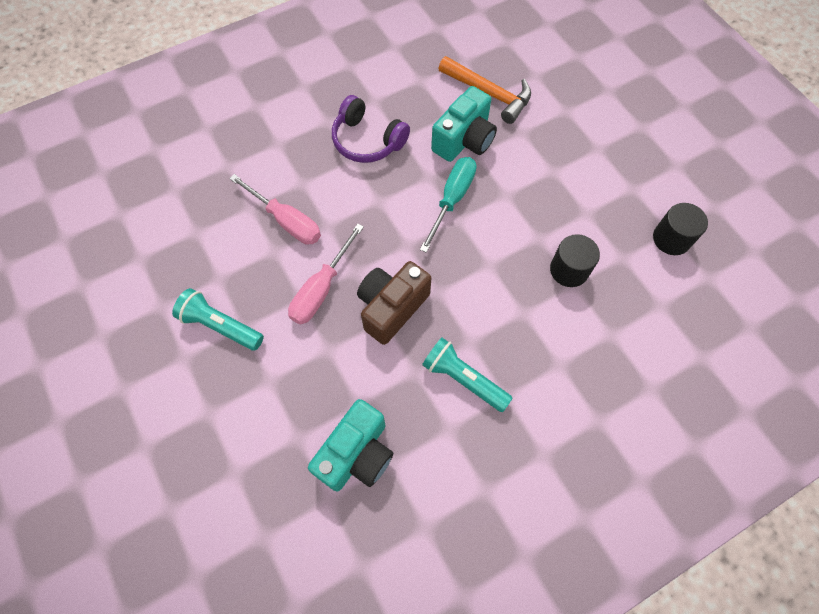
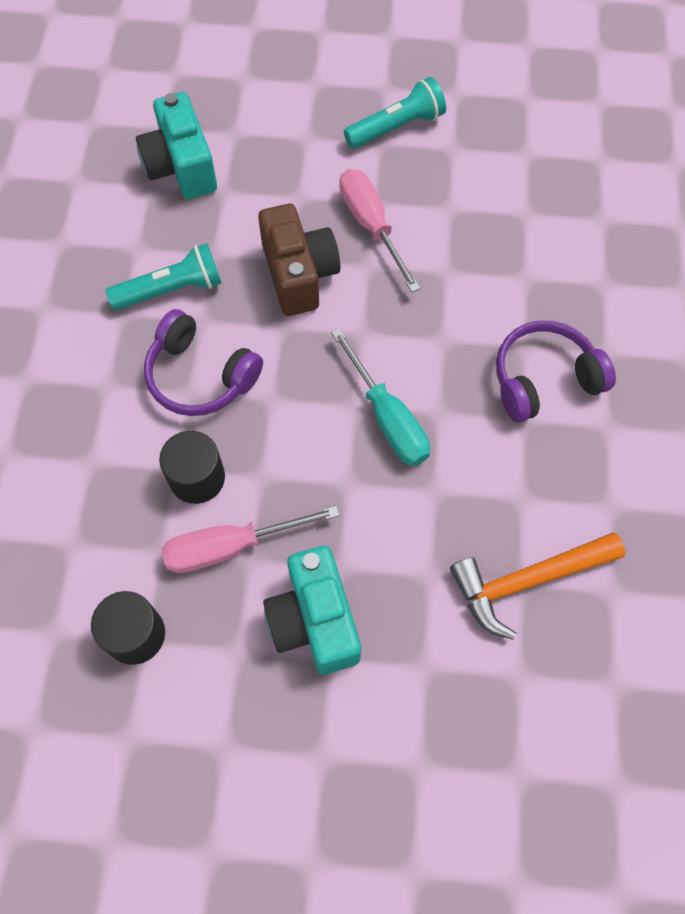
camera: 125 degrees right, 0 degrees up
(286, 221) = (482, 237): pink screwdriver -> pink screwdriver (231, 547)
(464, 140) = (467, 492): turquoise camera -> turquoise camera (314, 620)
(508, 314) = (200, 376): none -> purple headphones

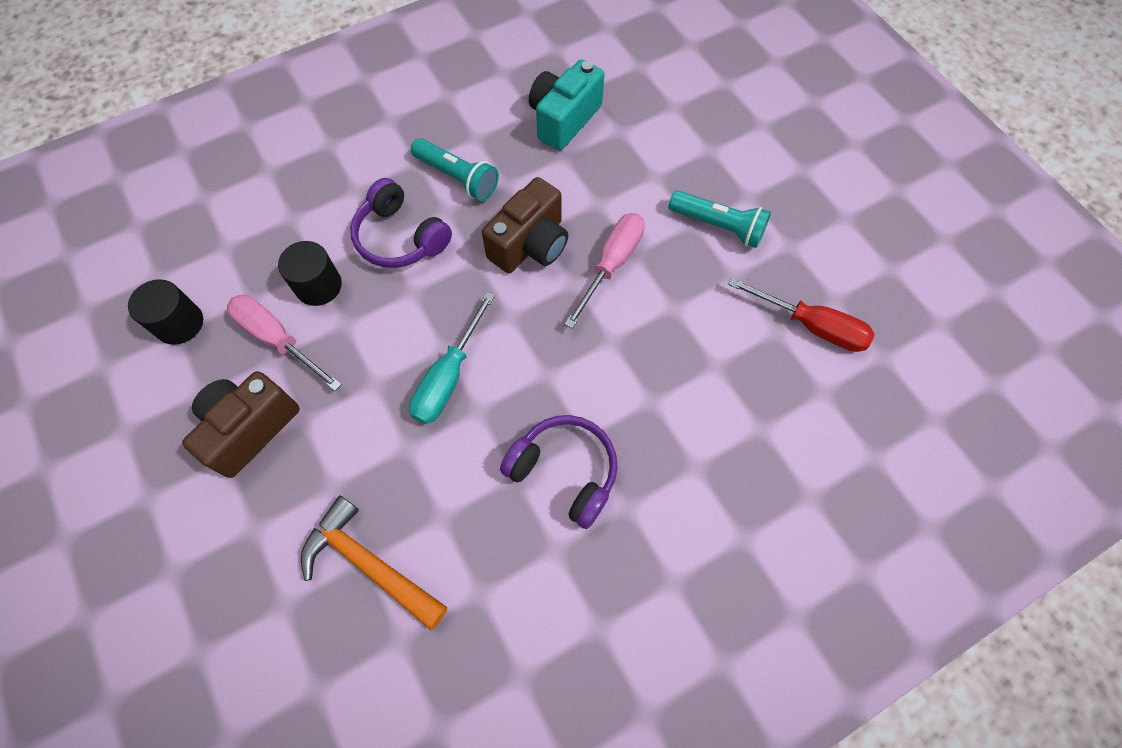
camera: 55 degrees right, 0 degrees up
(200, 376) = (400, 237): purple headphones -> purple headphones turned 45 degrees counterclockwise
(314, 620) = (250, 428): turquoise camera -> brown camera
(538, 128) = (811, 326): none -> red screwdriver

